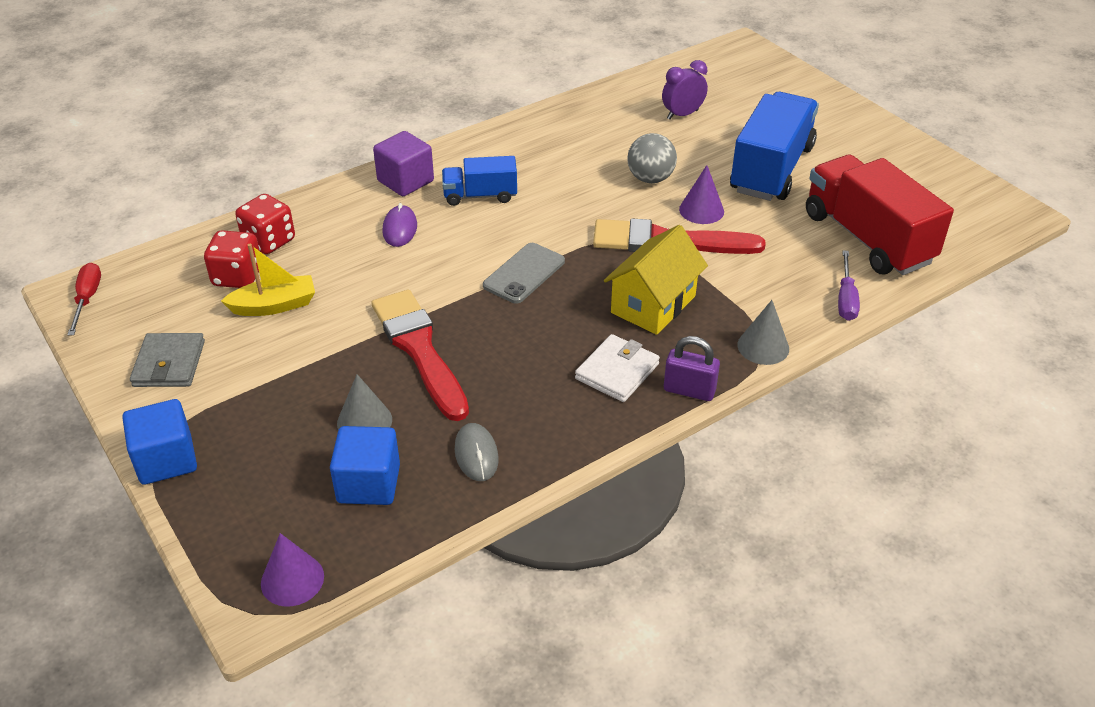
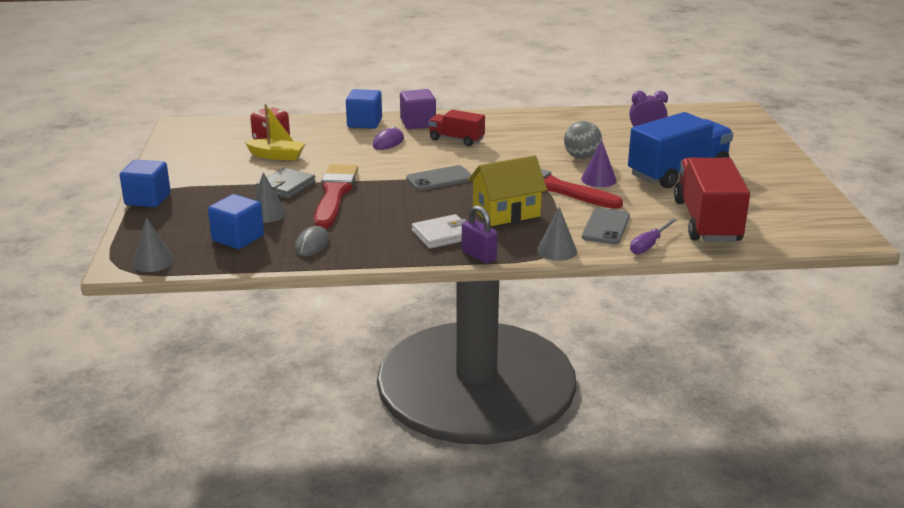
camera: 30 degrees right, 15 degrees down
(87, 299) = (184, 129): red screwdriver -> none
(169, 364) = (194, 164): grey wallet -> grey wallet (286, 186)
(269, 241) = (306, 130): red dice -> none
(292, 579) = (153, 261): purple cone -> grey cone
(336, 203) = (364, 123): none -> blue cube
(480, 196) = (456, 139): blue truck -> red truck
(778, 286) = (606, 227): none -> grey phone

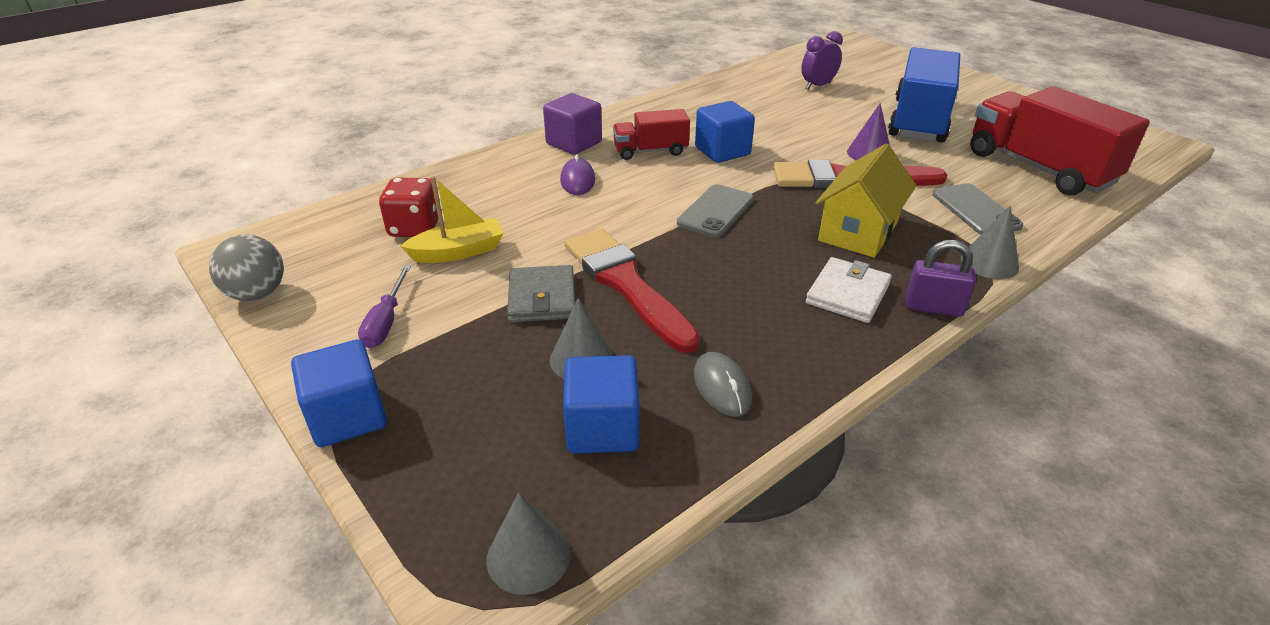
camera: 35 degrees left, 10 degrees up
(364, 123) = (508, 162): blue cube -> blue cube (722, 151)
(582, 157) = (809, 132): grey ball -> grey ball (257, 294)
(649, 245) = (1048, 217): purple screwdriver -> purple screwdriver (386, 322)

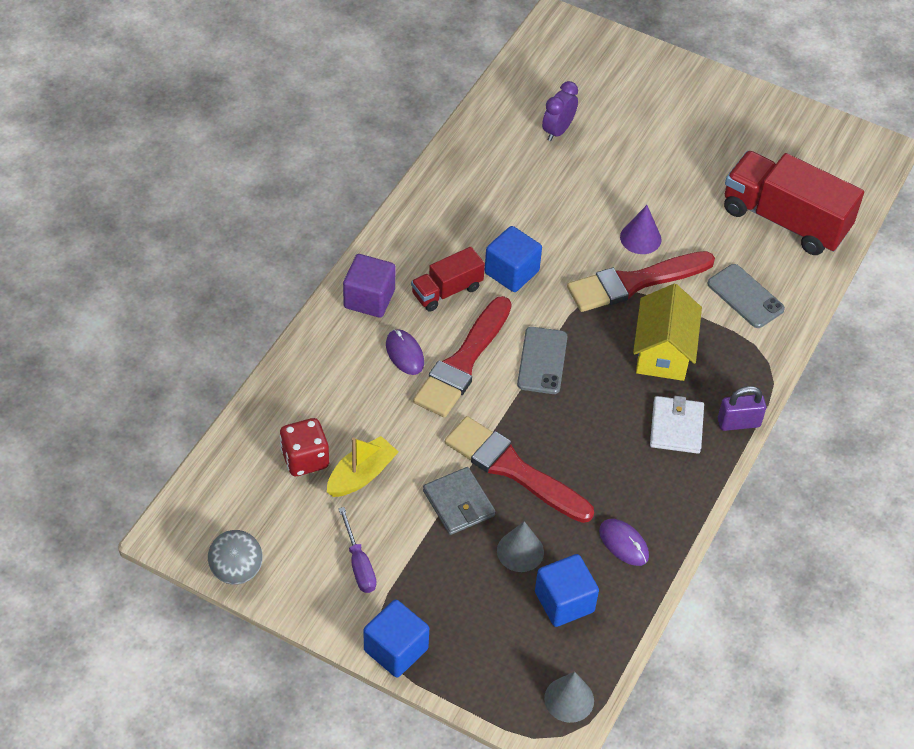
camera: 25 degrees left, 15 degrees up
(631, 196) = (463, 362): none -> red brush
(722, 387) = (623, 543): grey mouse -> purple mouse
(918, 121) = (669, 170): blue truck -> none
(989, 263) = (767, 360): grey cone -> none

